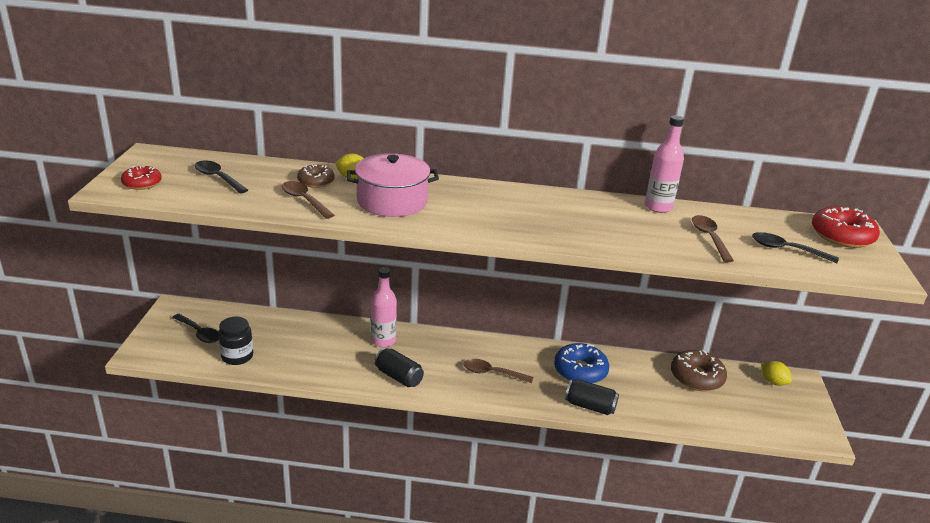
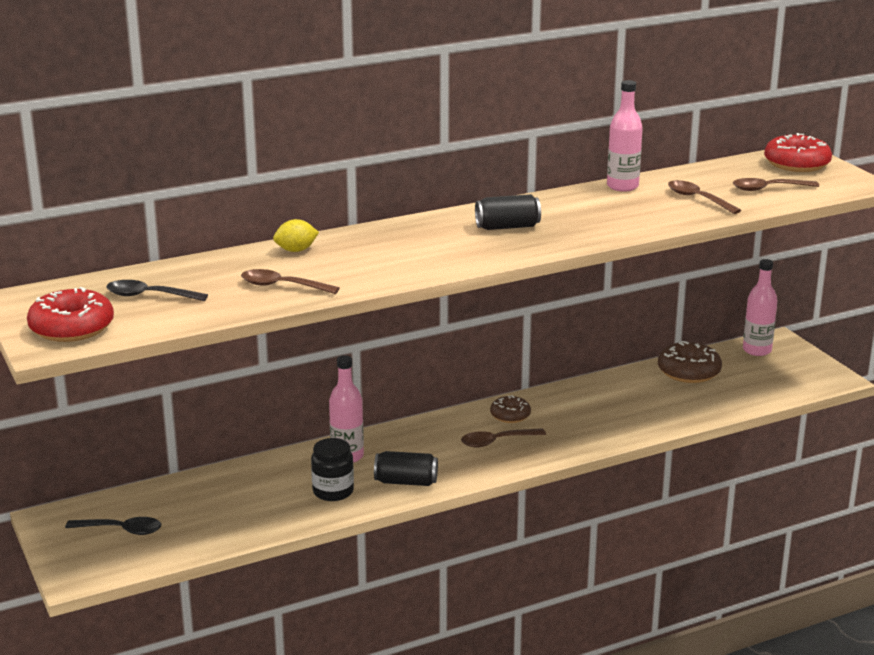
camera: 30 degrees left, 5 degrees down
(142, 183) = (72, 328): red donut -> red donut, size x1.65
(237, 356) = (200, 533): black jar -> black jar (333, 491)
(316, 181) = (263, 266): brown donut -> brown donut (510, 415)
(392, 201) = (372, 258): pink pot -> none
(580, 371) = (578, 407): blue donut -> none
(590, 406) = (620, 433): black can -> black can (507, 227)
(773, 382) = (757, 350): yellow lemon -> pink bottle
(786, 250) = (768, 189): black spoon -> brown spoon

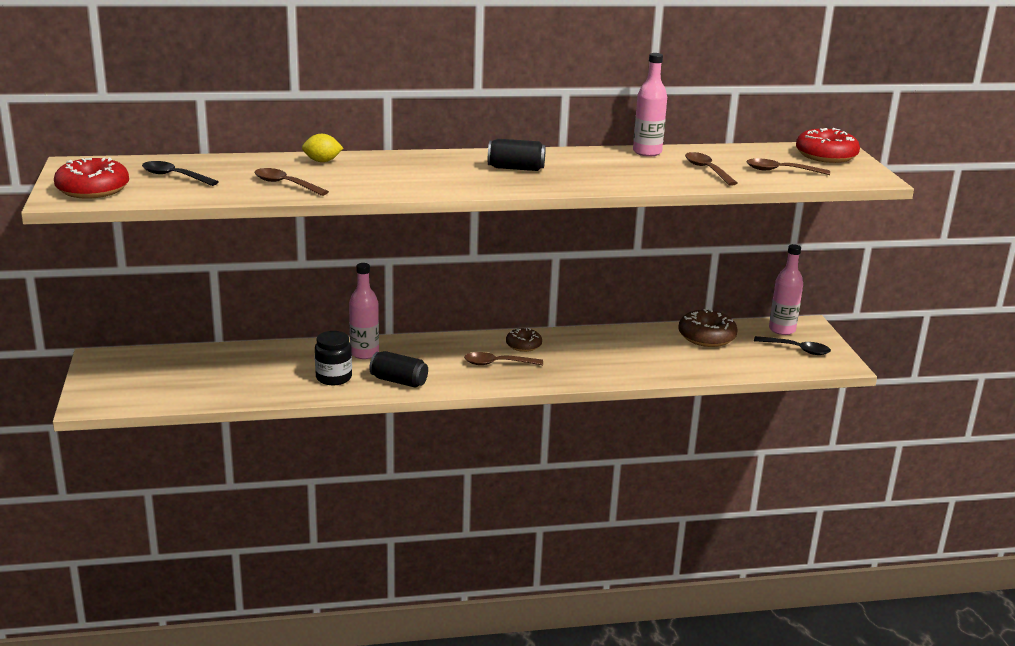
camera: 15 degrees right, 0 degrees up
(121, 530) = (147, 376): black spoon -> black spoon (797, 349)

